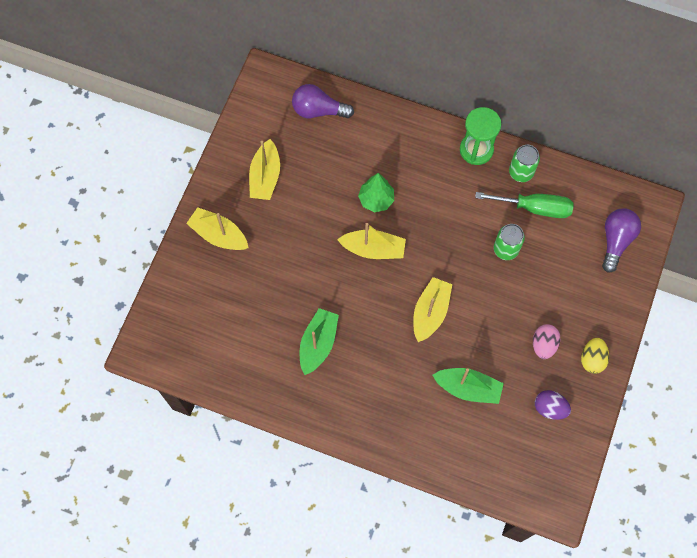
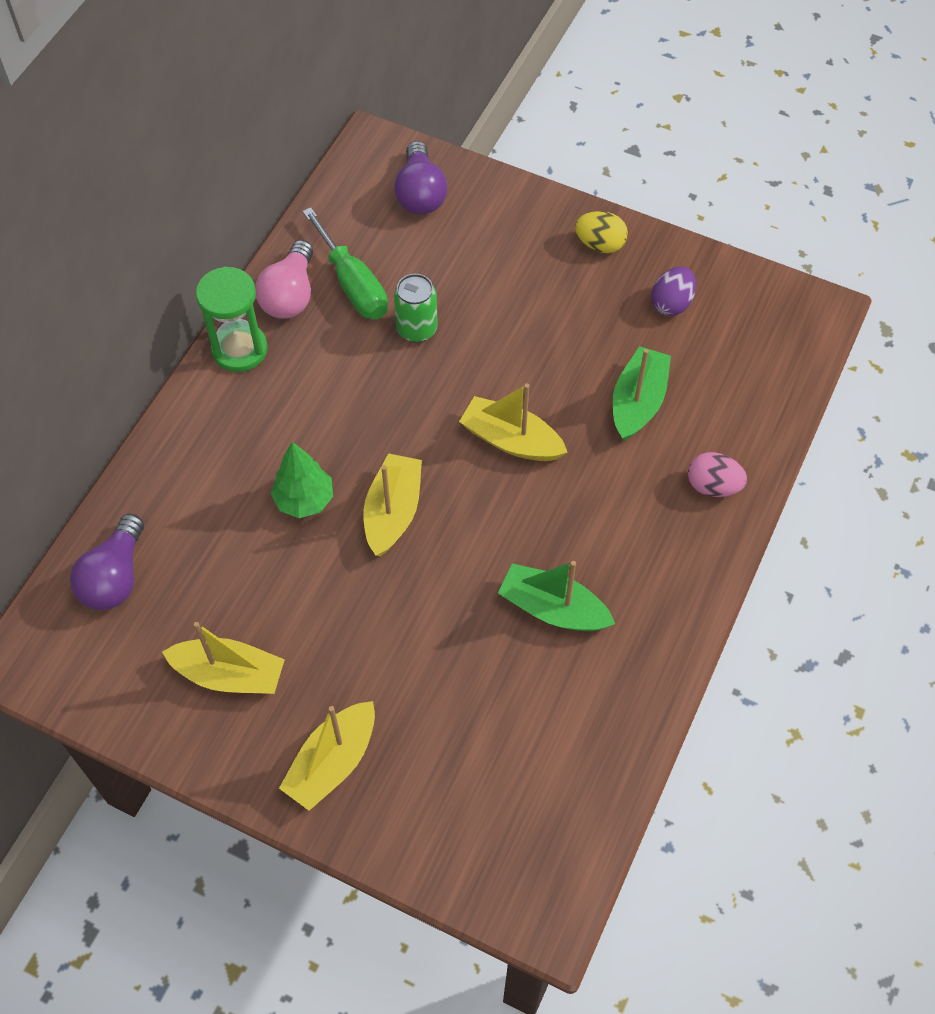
camera: 85 degrees left, 10 degrees down
(521, 172) = (290, 295): green can -> pink light bulb
(535, 208) = (353, 284): green screwdriver -> green screwdriver turned 135 degrees clockwise
(543, 345) = (574, 299): pink egg -> pink egg (713, 486)
(616, 240) = (420, 194): purple light bulb -> purple light bulb turned 120 degrees counterclockwise

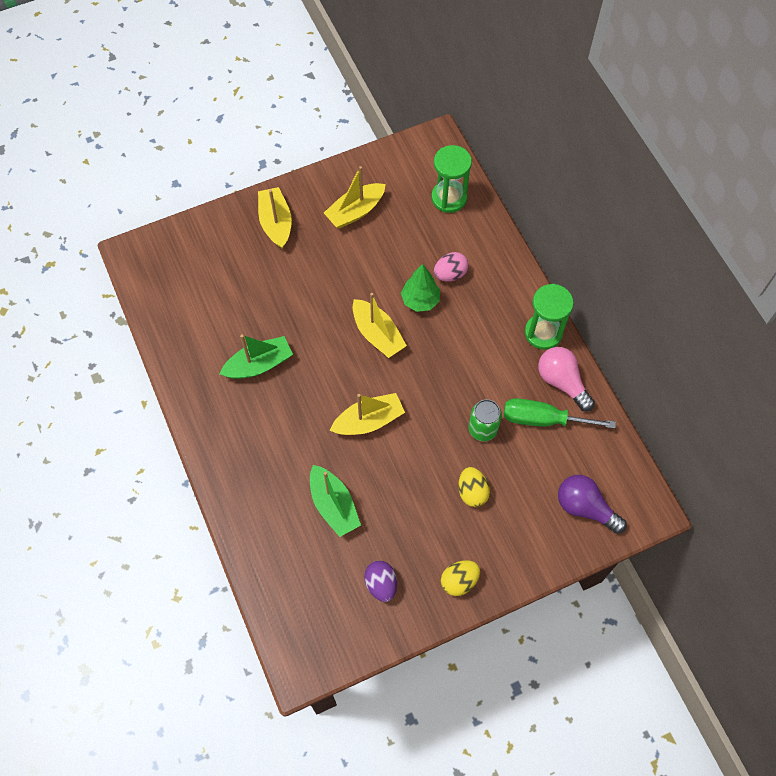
camera: 130 degrees right, 5 degrees up
(115, 577) = (449, 198): purple light bulb -> green hourglass
(497, 293) = (472, 492): none -> yellow egg
(713, 486) = (250, 498): pink egg -> pink egg (450, 274)

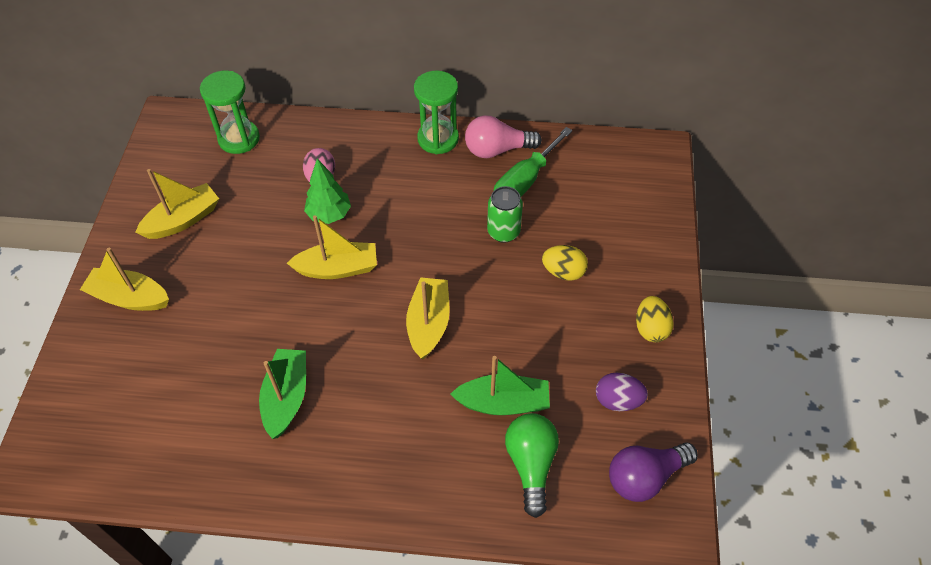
camera: 60 degrees left, 10 degrees down
(297, 548) = (531, 464): none -> green light bulb
(355, 211) = (183, 220): yellow boat -> yellow boat turned 120 degrees counterclockwise
(585, 507) = (631, 194): purple light bulb -> purple light bulb (645, 477)

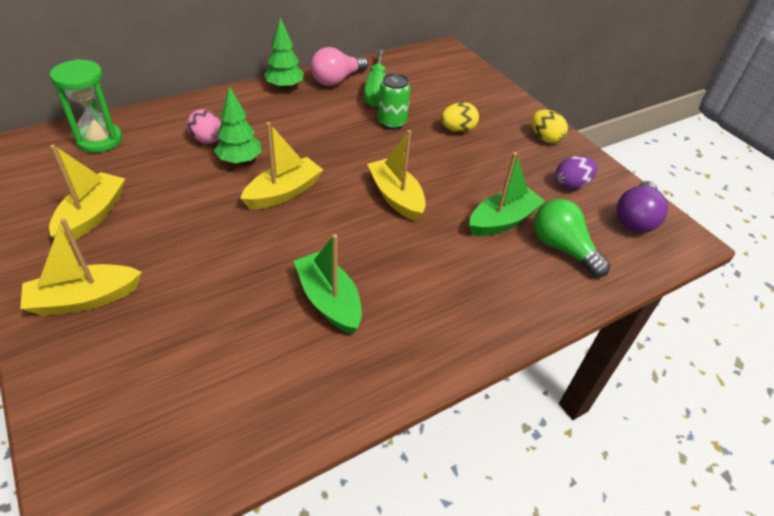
camera: 40 degrees left, 10 degrees down
(438, 139) = (285, 87): green hourglass -> green tree

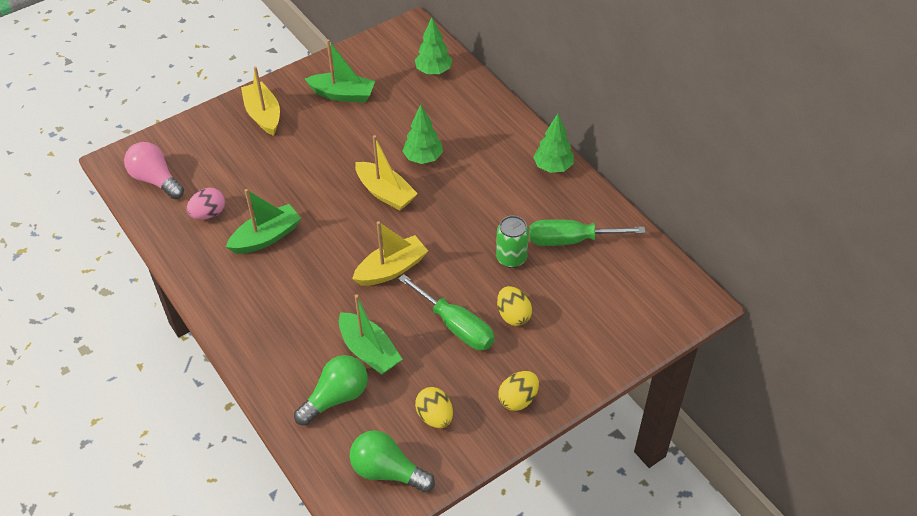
camera: 90 degrees right, 5 degrees up
(92, 216) = (342, 94): yellow boat -> green boat
(99, 140) = (433, 71): green hourglass -> green tree
(207, 140) = (448, 132): pink egg -> pink egg (209, 214)
(337, 80) = (582, 205): pink light bulb -> pink light bulb (156, 180)
(470, 162) = (456, 326): none -> green screwdriver
(571, 185) = (435, 416): purple egg -> yellow egg
(635, 219) = (387, 471): purple light bulb -> green light bulb

